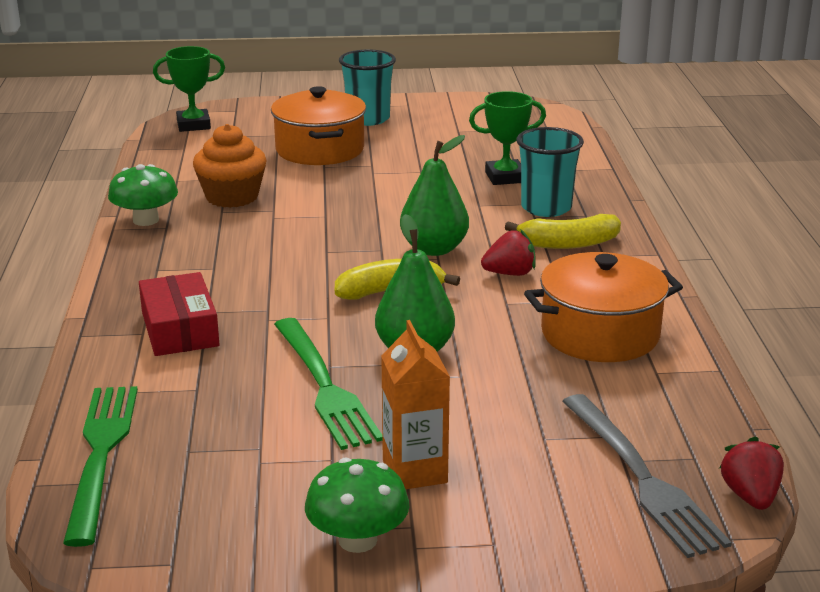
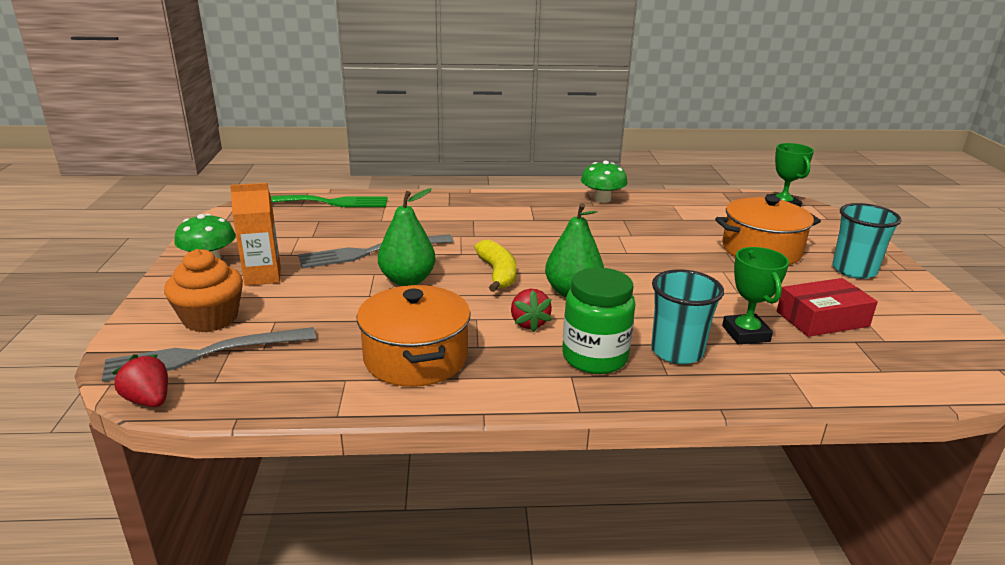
camera: 90 degrees right, 0 degrees up
(180, 329) = (452, 213): red box -> red box (822, 319)
(232, 197) = (649, 221): orange cupcake -> orange cupcake (210, 318)
(325, 387) = (370, 252): green fork -> grey fork
(568, 243) = (594, 357): yellow banana -> green jar
(750, 496) = (149, 400): red strawberry -> red strawberry turned 135 degrees counterclockwise

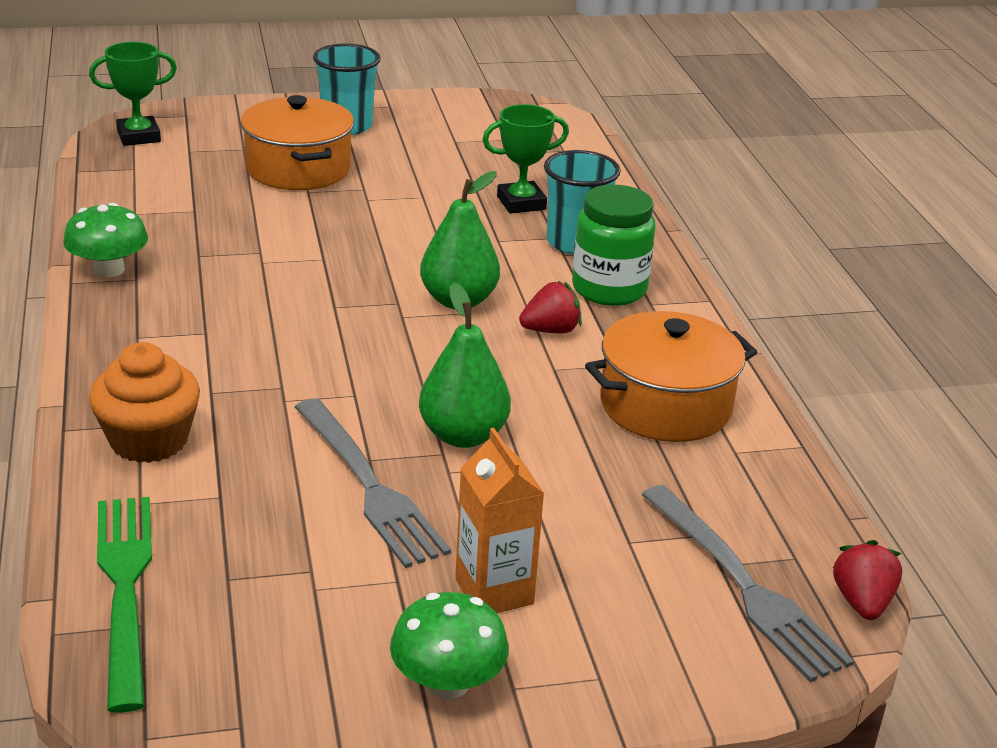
camera: 100 degrees left, 5 degrees up
(149, 400) = (862, 602): red strawberry -> red strawberry turned 150 degrees clockwise
(210, 318) = (650, 611): orange cupcake -> orange cupcake (149, 440)
(497, 274) = (419, 358): yellow banana -> none
(822, 319) = (473, 160): red box -> none

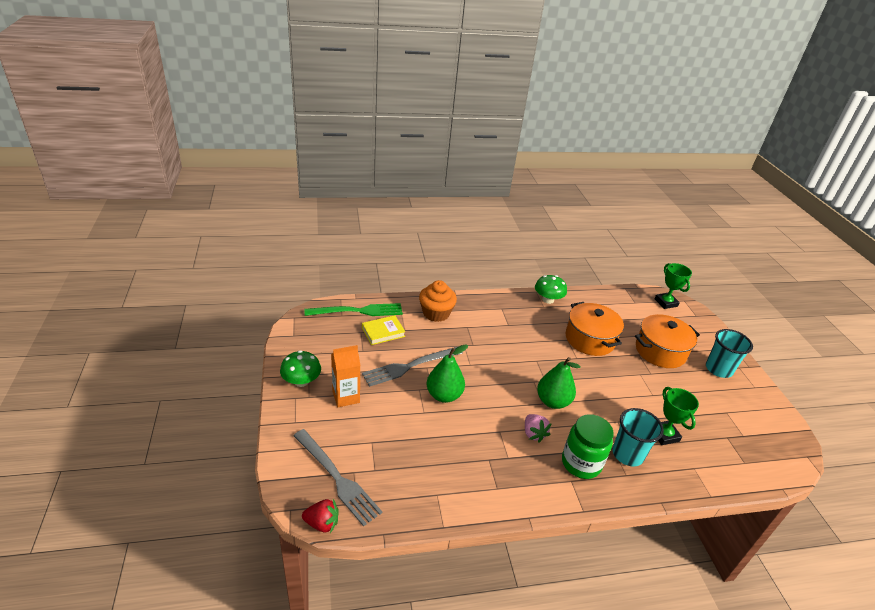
camera: 90 degrees right, 5 degrees up
(230, 535) = (383, 332): none -> yellow book
(551, 330) = (533, 433): red strawberry -> pink strawberry
(665, 405) = (473, 471): orange pot -> orange pot (590, 339)
(746, 587) = (338, 479): grey fork -> grey fork turned 105 degrees counterclockwise

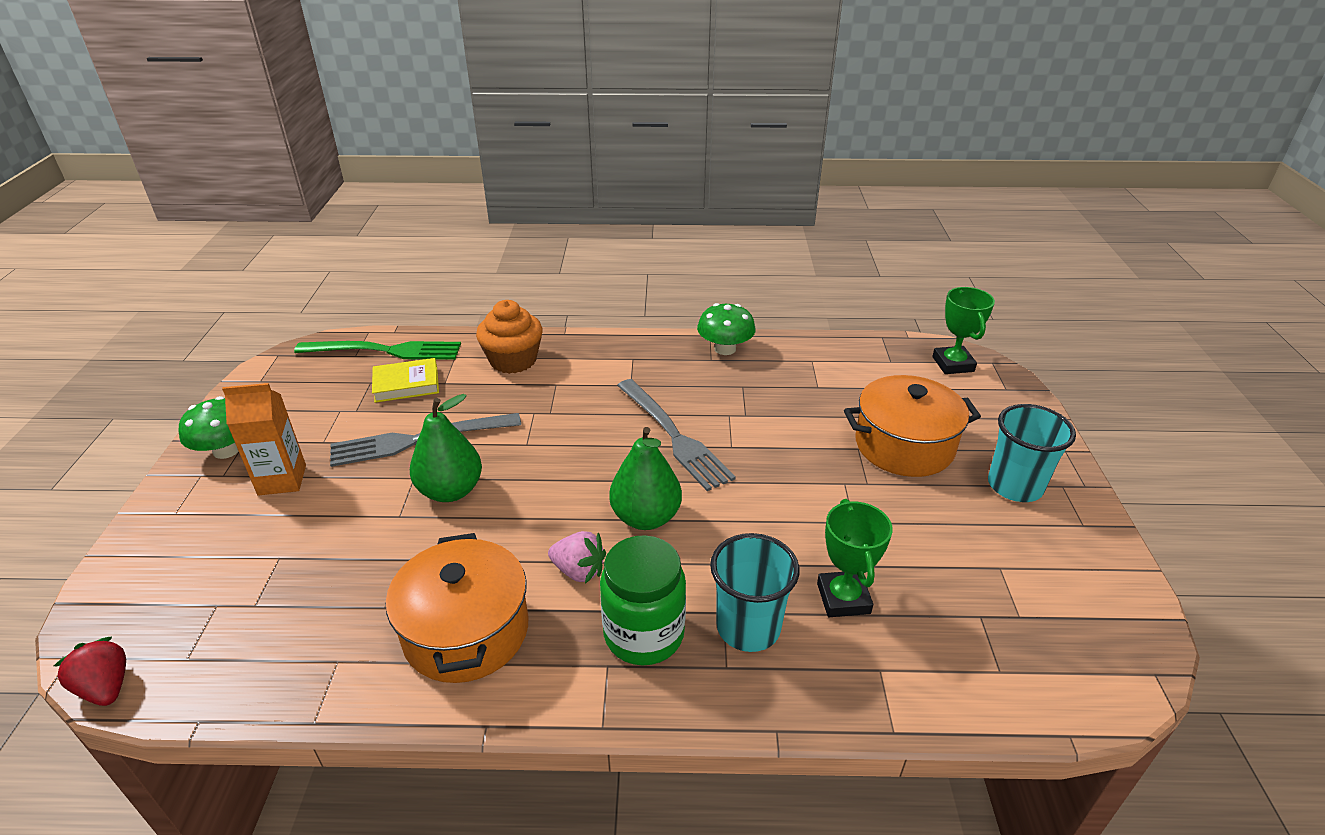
camera: 15 degrees right, 0 degrees up
(322, 523) = (106, 687): red strawberry -> red strawberry turned 150 degrees counterclockwise
(338, 479) = (182, 613): grey fork -> grey fork (675, 437)
(533, 433) = (579, 571): pink strawberry -> pink strawberry turned 60 degrees counterclockwise
(590, 339) = (772, 417): orange pot -> orange pot (466, 631)

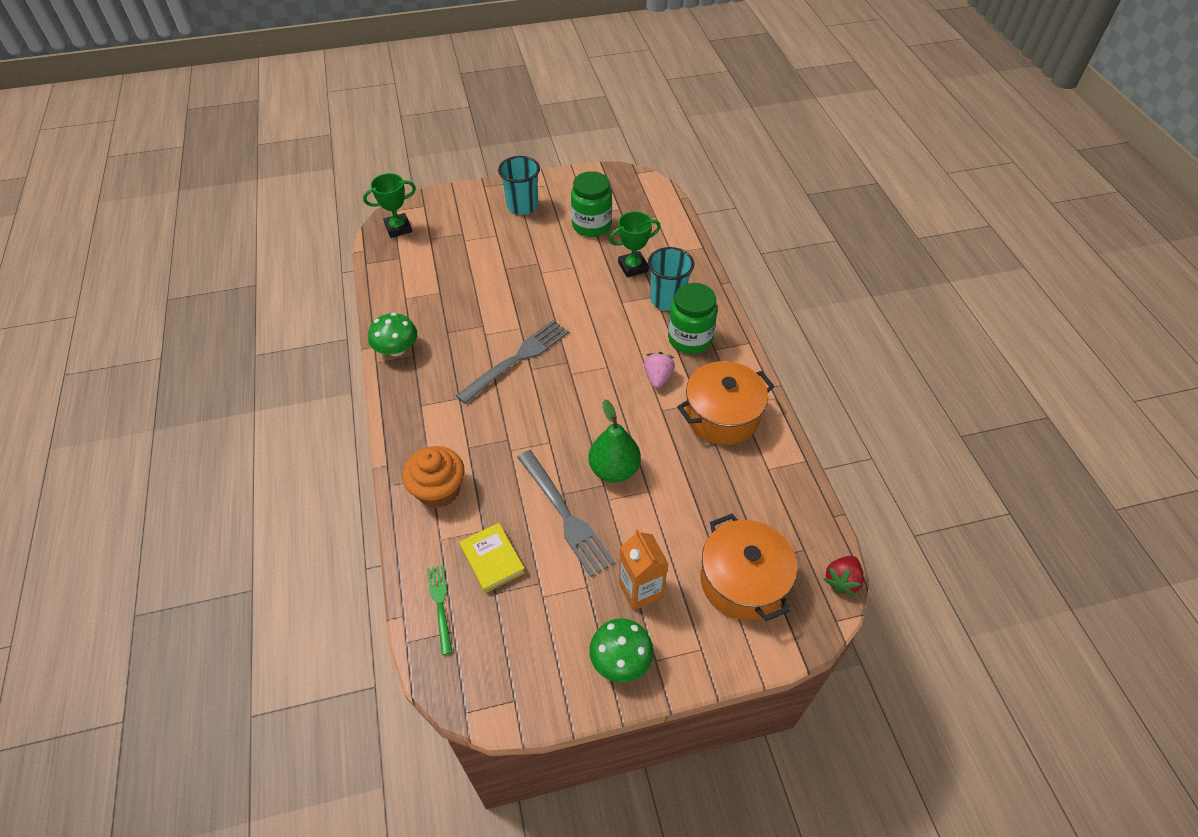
camera: 105 degrees left, 15 degrees up
(387, 351) = (440, 604): green fork -> green fork, size x0.56
(645, 517) = (602, 357): green pear -> none
(904, 446) = (497, 249): orange pot -> orange pot (743, 581)
(964, 564) = (591, 225): none -> green jar

